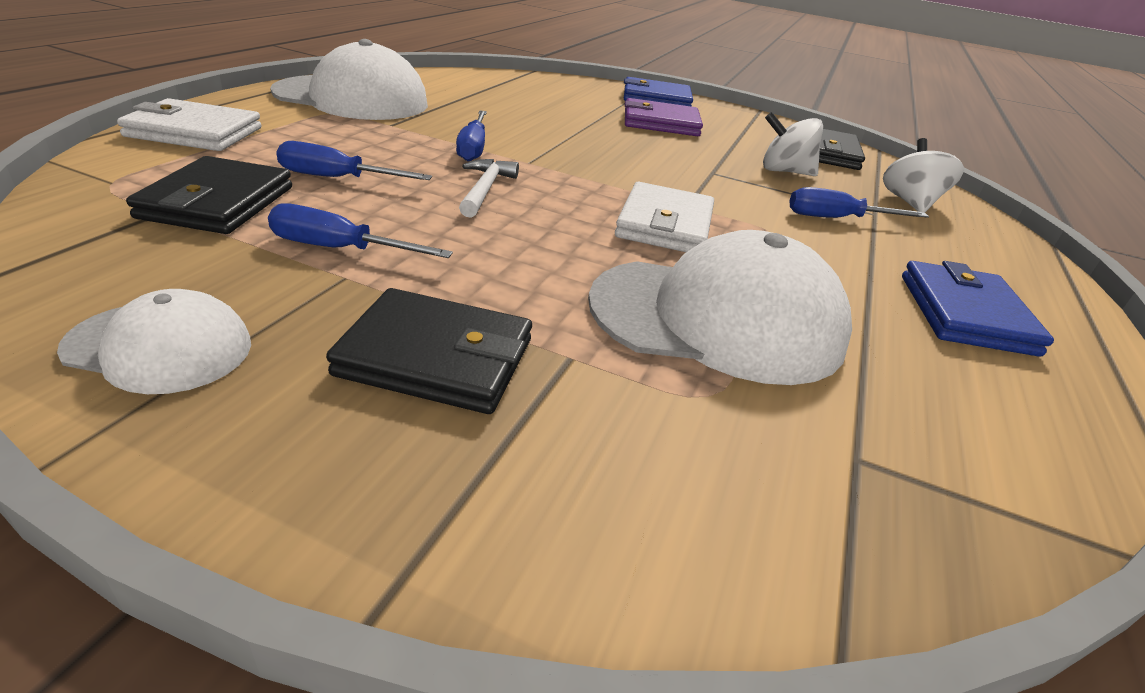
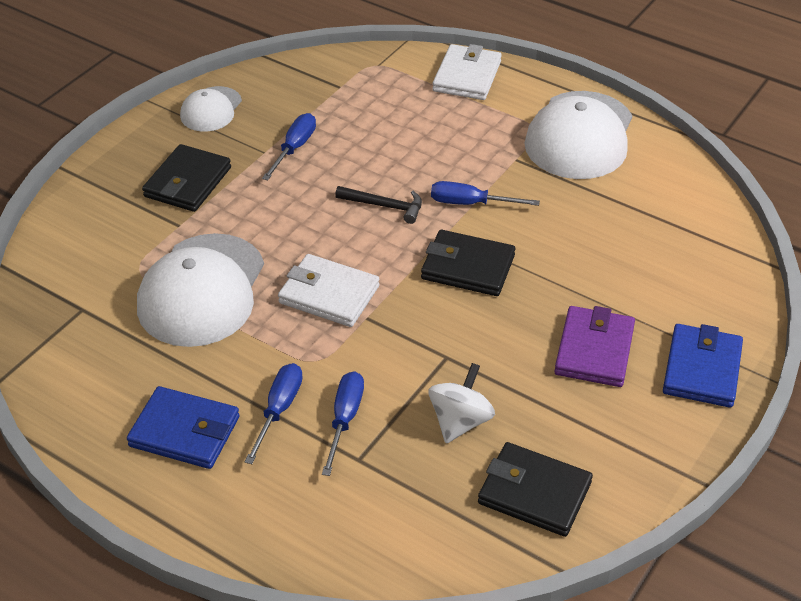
camera: 105 degrees right, 10 degrees up
(218, 202) = (352, 102): black wallet -> black wallet (468, 267)
(337, 178) = (395, 140): blue screwdriver -> blue screwdriver (279, 410)
(485, 189) = (384, 206): white hammer -> black hammer
(910, 203) = (387, 509): white spinning top -> none

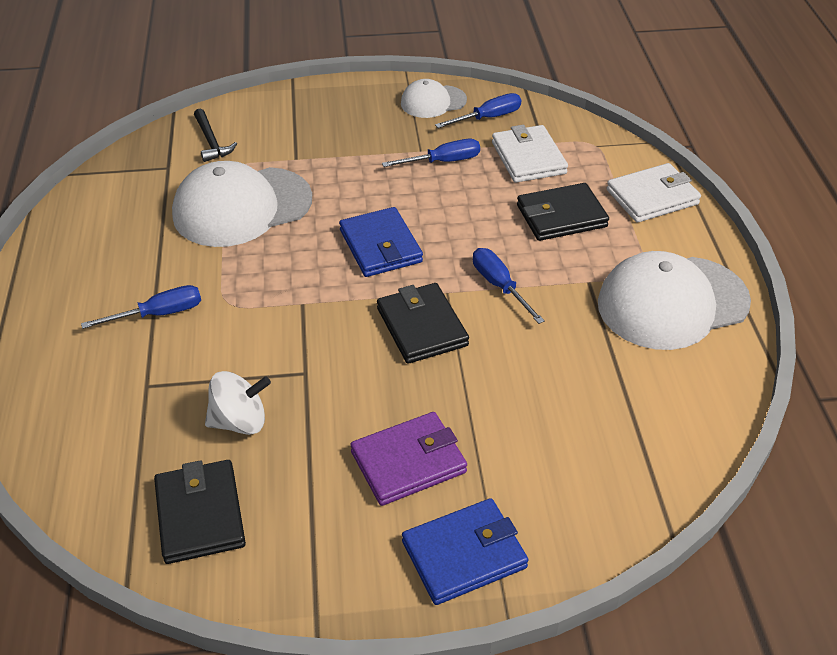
camera: 50 degrees right, 0 degrees up
(185, 431) = (95, 281): blue wallet -> blue wallet (380, 246)
(188, 182) = (344, 136): black wallet -> black wallet (561, 216)
(329, 294) = (305, 269): white wallet -> white wallet (528, 158)
(344, 419) = (181, 354): blue screwdriver -> blue screwdriver (488, 118)
(384, 206) = (437, 242): black hammer -> black hammer (211, 142)

